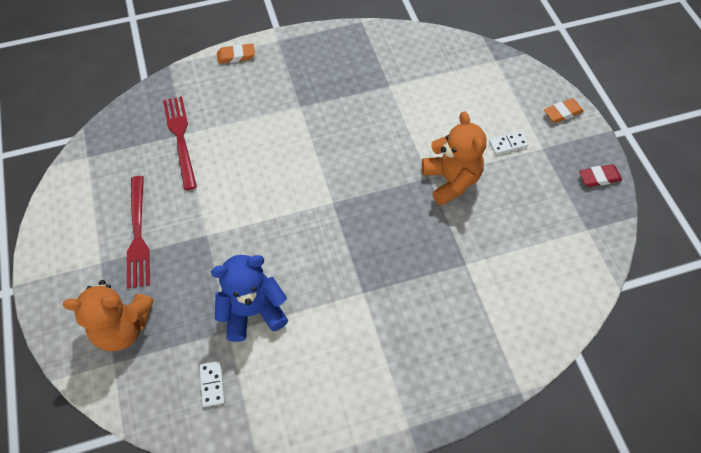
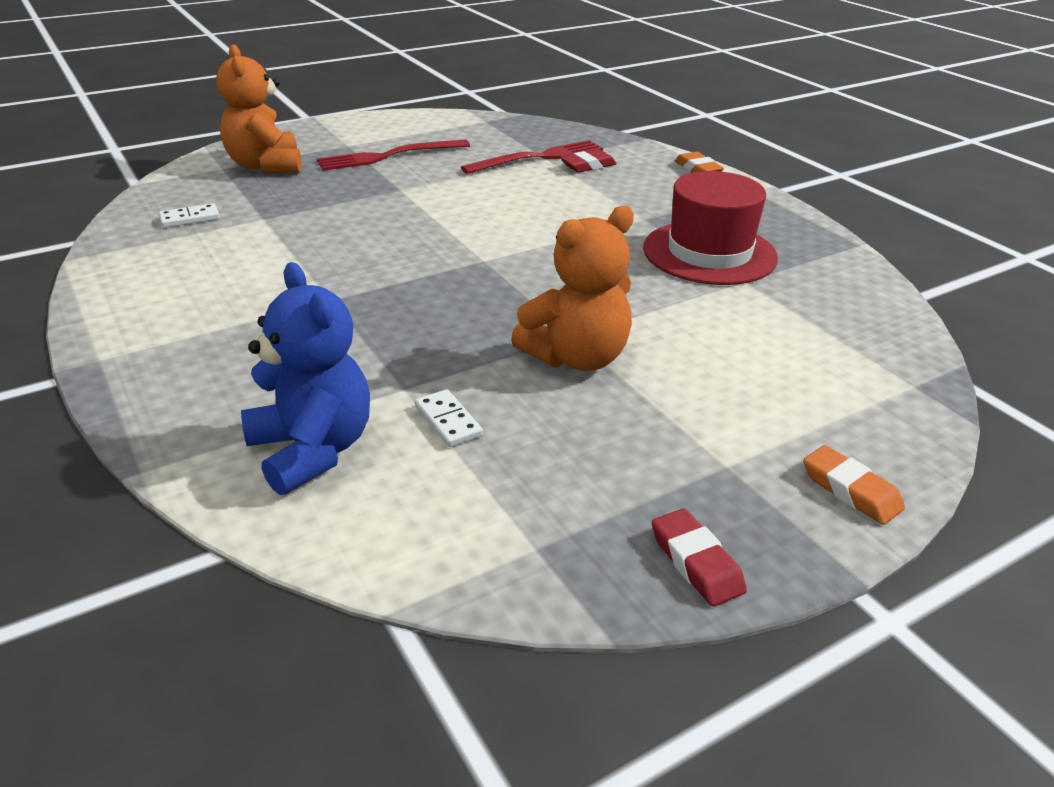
camera: 75 degrees right, 25 degrees down
(207, 113) = (588, 166): none -> red eraser
(253, 311) = (292, 228): blue teddy bear -> blue teddy bear (312, 450)
(354, 89) = (709, 253): none -> red hat
(508, 144) = (704, 417): white domino -> white domino (448, 421)

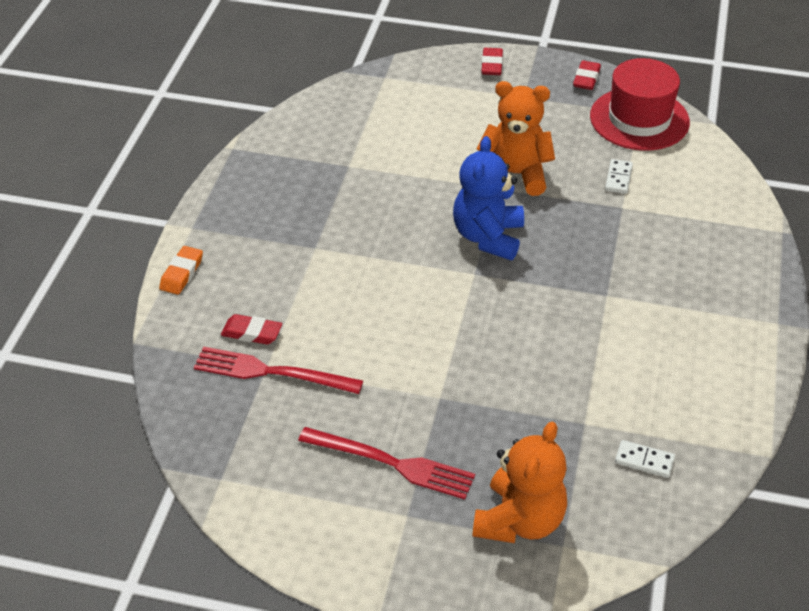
camera: 135 degrees left, 10 degrees up
(312, 450) = (695, 198): blue teddy bear -> blue teddy bear (488, 237)
(709, 253) = (329, 195): red hat -> red hat (639, 119)
(850, 490) = (492, 65): orange eraser -> red eraser

